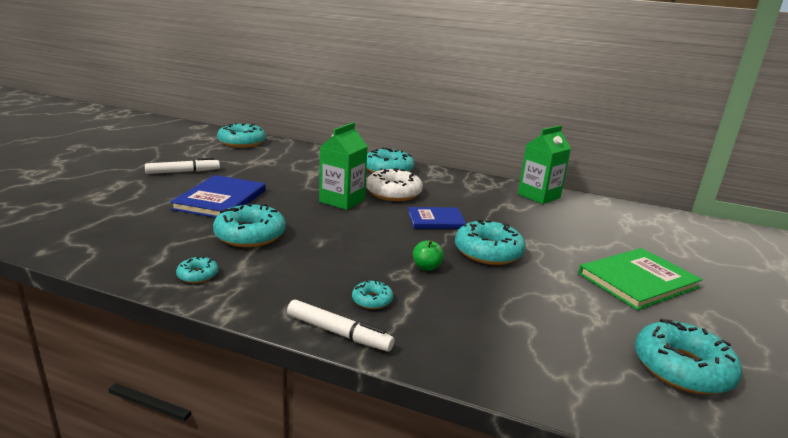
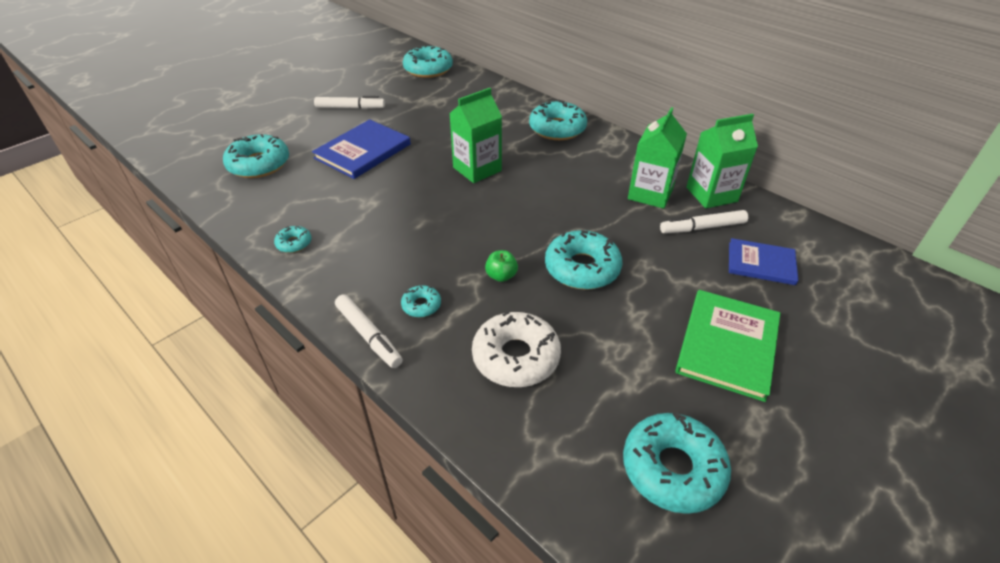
camera: 25 degrees right, 20 degrees up
(250, 235) = (363, 202): turquoise donut -> turquoise donut (259, 164)
(393, 193) = (539, 165): white donut -> white donut (516, 357)
(436, 220) = (557, 213): blue book -> blue book (761, 263)
(495, 200) = (650, 194): none -> green carton
(551, 215) = (702, 228): none -> white marker
(637, 280) = (727, 345): green book -> green book turned 60 degrees counterclockwise

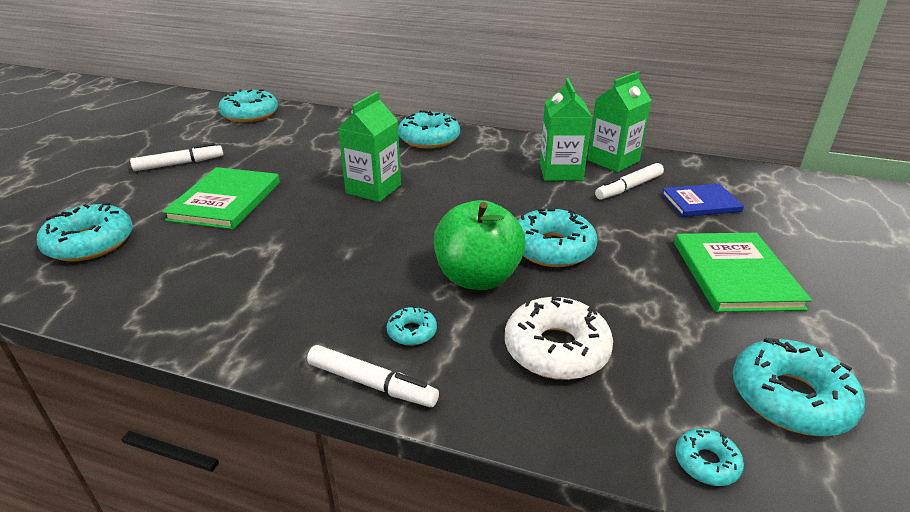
camera: 25 degrees left, 10 degrees down
(294, 243) = (199, 314): turquoise donut -> turquoise donut (706, 462)
(363, 151) = (225, 201): blue book -> green book
(501, 276) = (477, 277): green apple -> green apple, size x2.36

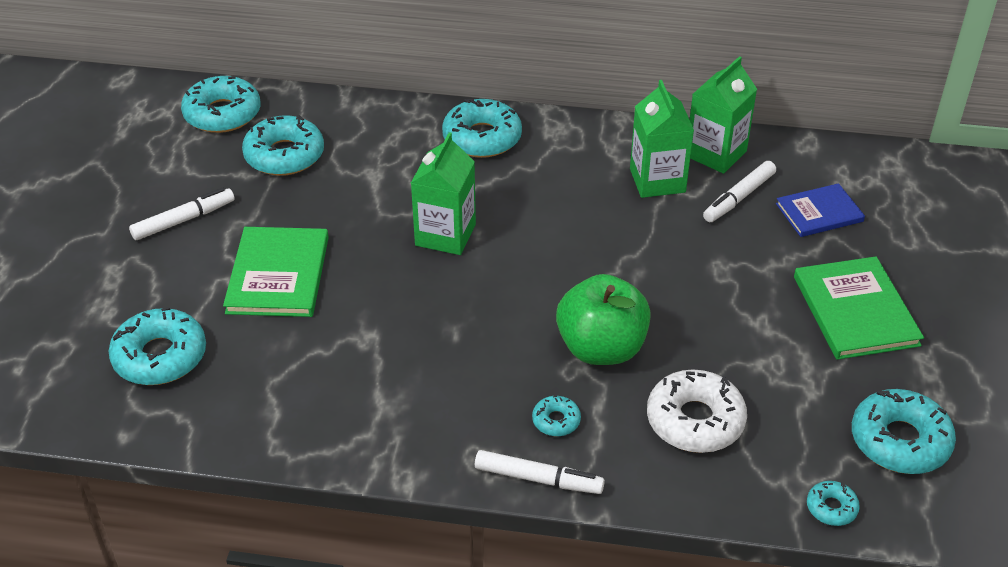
camera: 10 degrees left, 10 degrees up
(552, 248) = (669, 299): turquoise donut -> turquoise donut (284, 155)

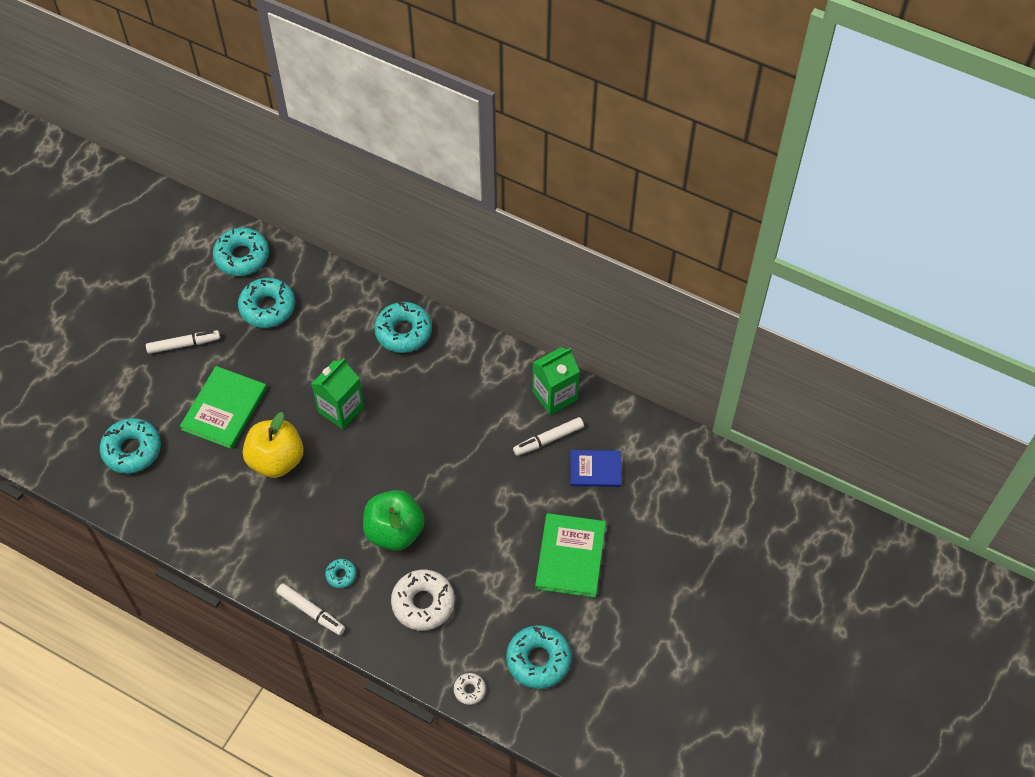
camera: 20 degrees right, 15 degrees up
(385, 312) = (276, 460): none -> yellow apple
(657, 180) = (502, 407): green carton -> none
(831, 508) = (469, 690): turquoise donut -> white donut

